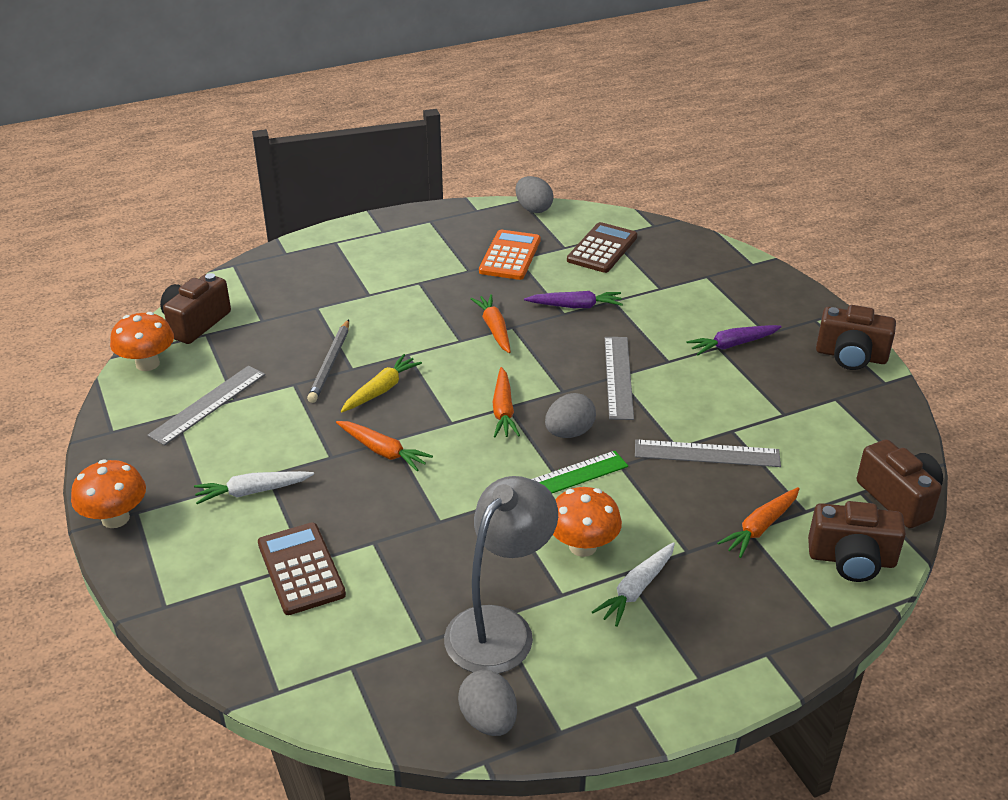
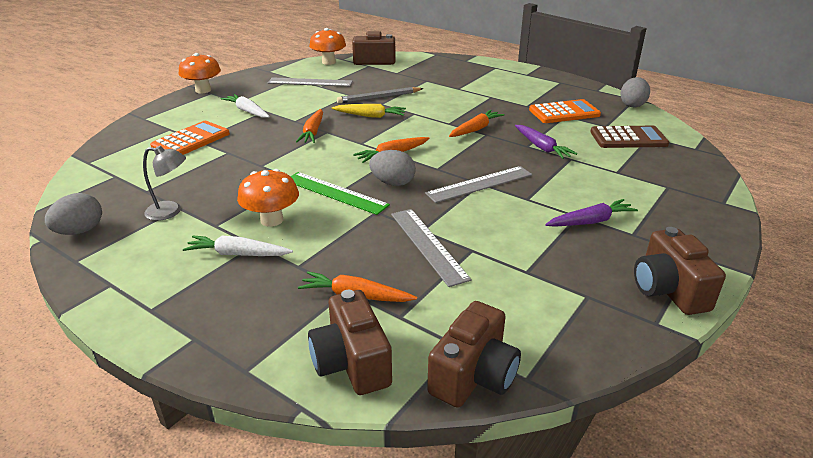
camera: 60 degrees right, 5 degrees down
(301, 569) = (191, 140): brown calculator -> orange calculator
(499, 627) = (171, 211): grey lamp -> grey lamp, size x0.54
(732, 345) = (590, 221): purple carrot -> purple carrot turned 120 degrees clockwise

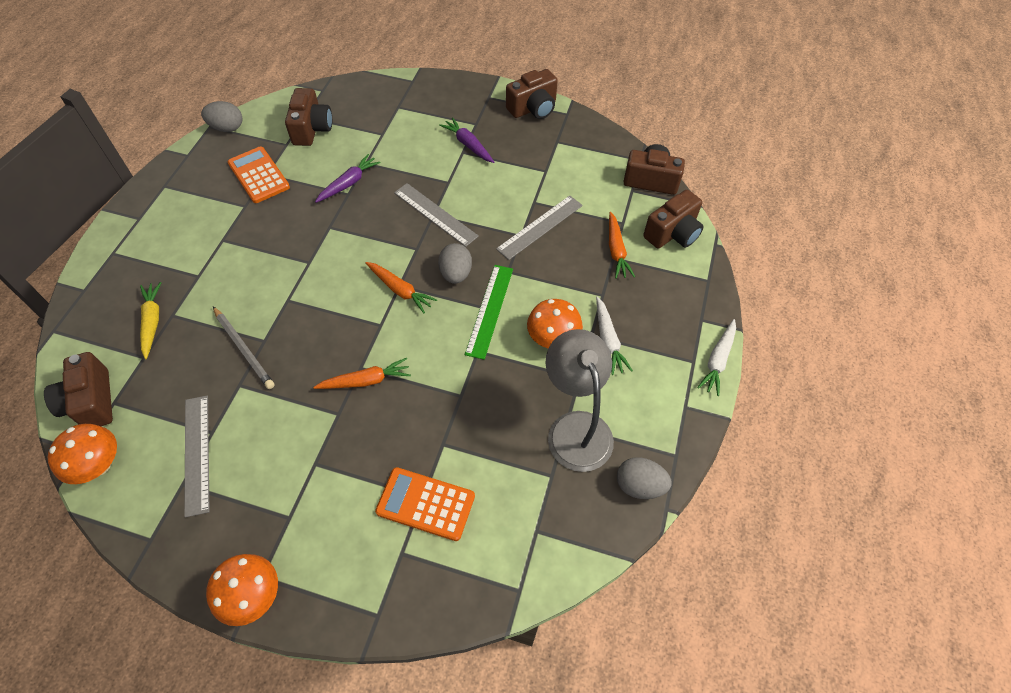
camera: 110 degrees left, 25 degrees up
(171, 211) = (575, 427): grey lamp -> grey lamp, size x1.85
(247, 111) = (322, 484): white carrot -> white carrot (718, 360)
(370, 116) = (306, 339): yellow carrot -> yellow carrot (152, 322)
(475, 129) = (320, 237): orange carrot -> none
(628, 138) = (312, 129): brown calculator -> brown camera

